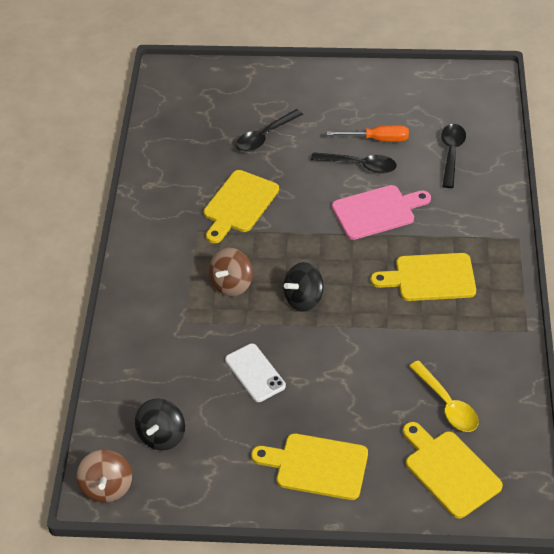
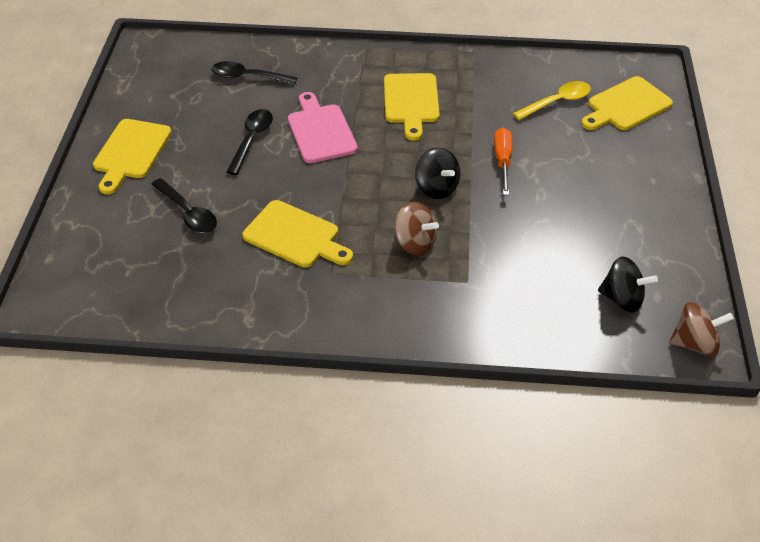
camera: 90 degrees left, 0 degrees up
(255, 373) = (534, 225): white phone -> none
(317, 466) = (637, 185): yellow cutting board -> yellow cutting board (131, 152)
(378, 139) = (215, 125): orange screwdriver -> orange screwdriver (502, 161)

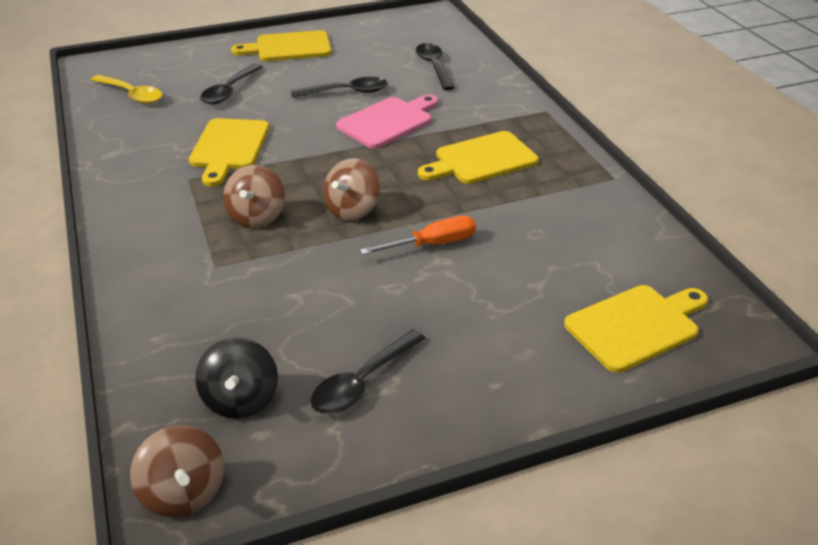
camera: 65 degrees right, 10 degrees down
(436, 188) = (352, 210): black spinning top -> brown spinning top
(557, 102) = (582, 262): yellow spoon -> yellow spoon (132, 95)
(626, 106) = (636, 325): yellow cutting board -> yellow cutting board turned 120 degrees clockwise
(628, 236) = (362, 382): none -> black spoon

